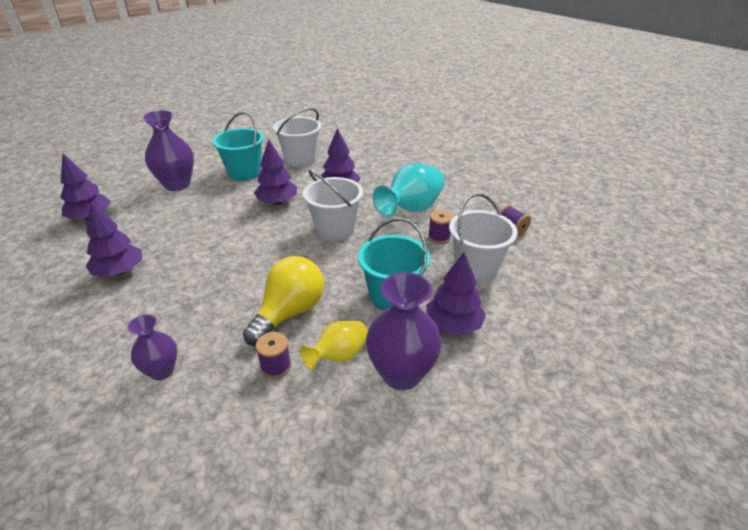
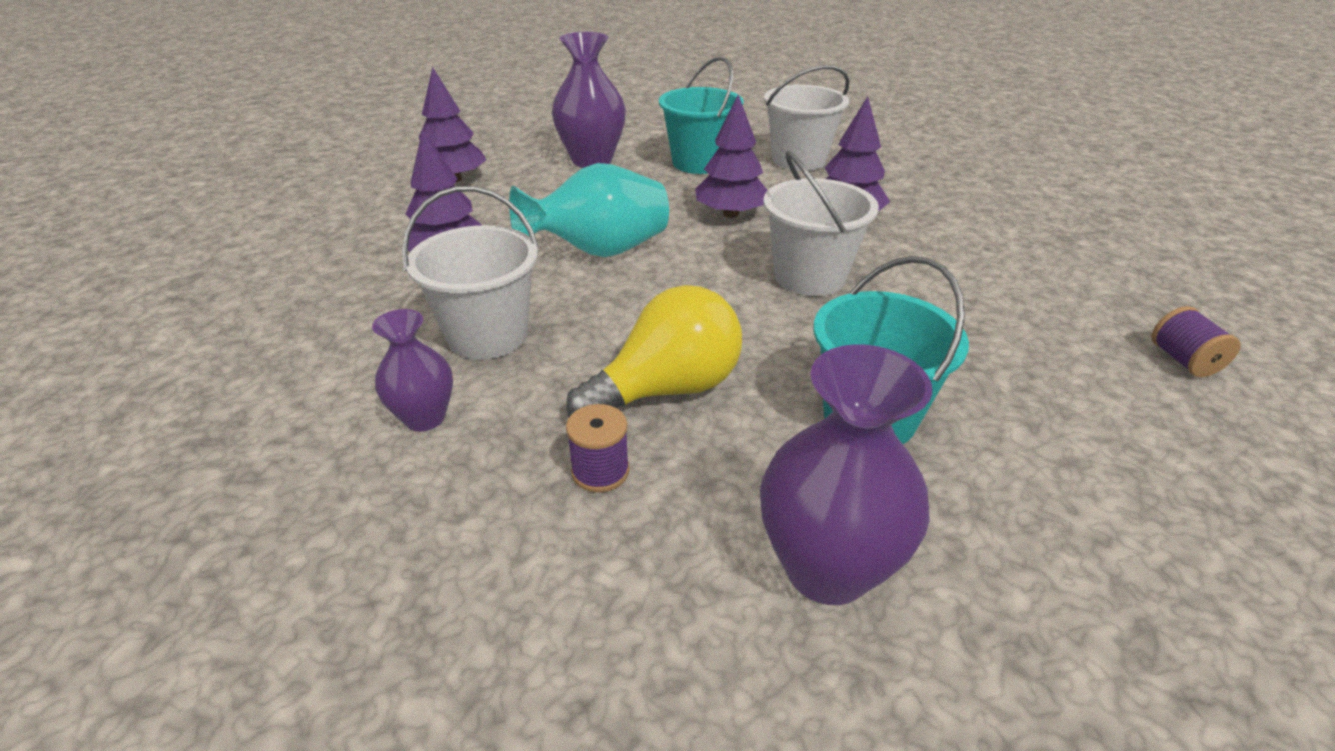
camera: 25 degrees right, 0 degrees up
(338, 356) = (718, 491): yellow vase -> none
(411, 209) = (970, 276): turquoise vase -> turquoise vase (599, 251)
(439, 237) = (1010, 336): purple spool -> none
(453, 325) = (979, 509): purple tree -> none
(476, 268) = (1072, 414): white bucket -> white bucket (488, 335)

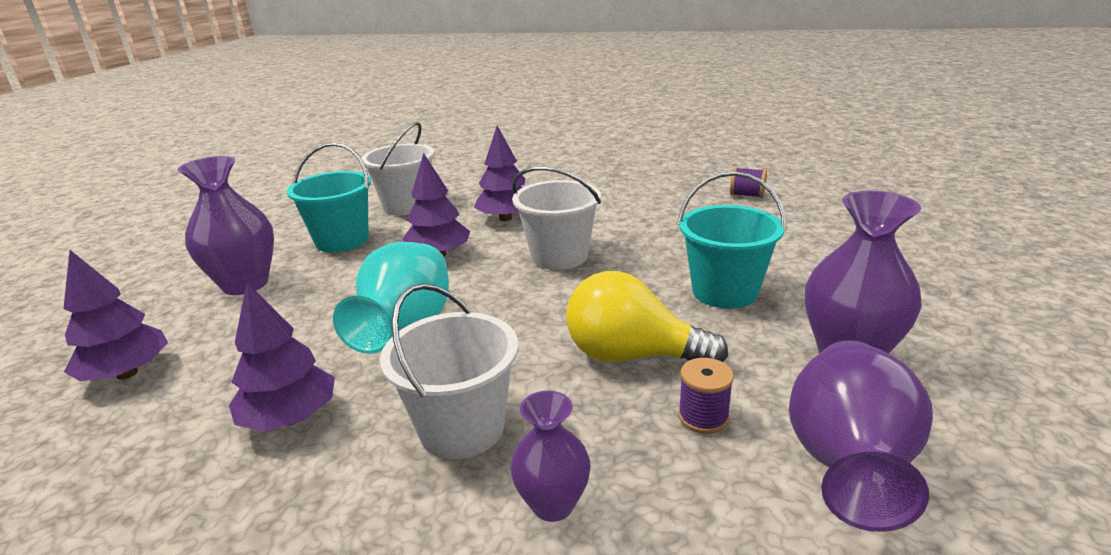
camera: 55 degrees left, 10 degrees down
(595, 609) = (847, 464): none -> purple vase
(667, 389) = (632, 356): yellow light bulb -> yellow light bulb turned 75 degrees counterclockwise

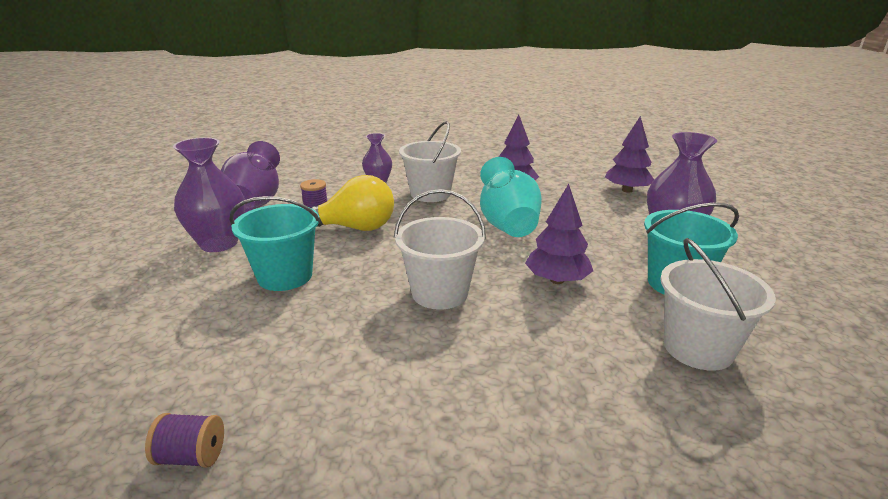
camera: 160 degrees right, 0 degrees up
(505, 218) = (541, 341): purple tree -> none

